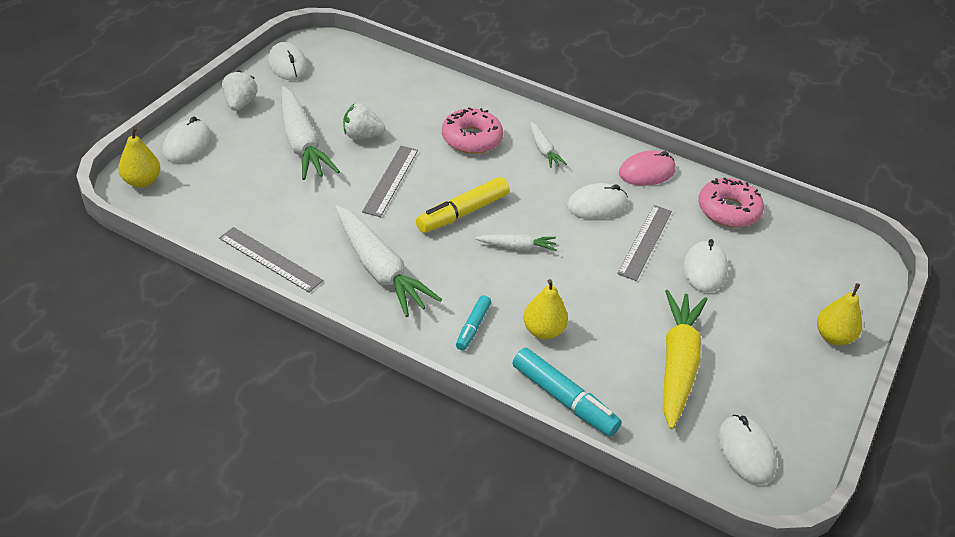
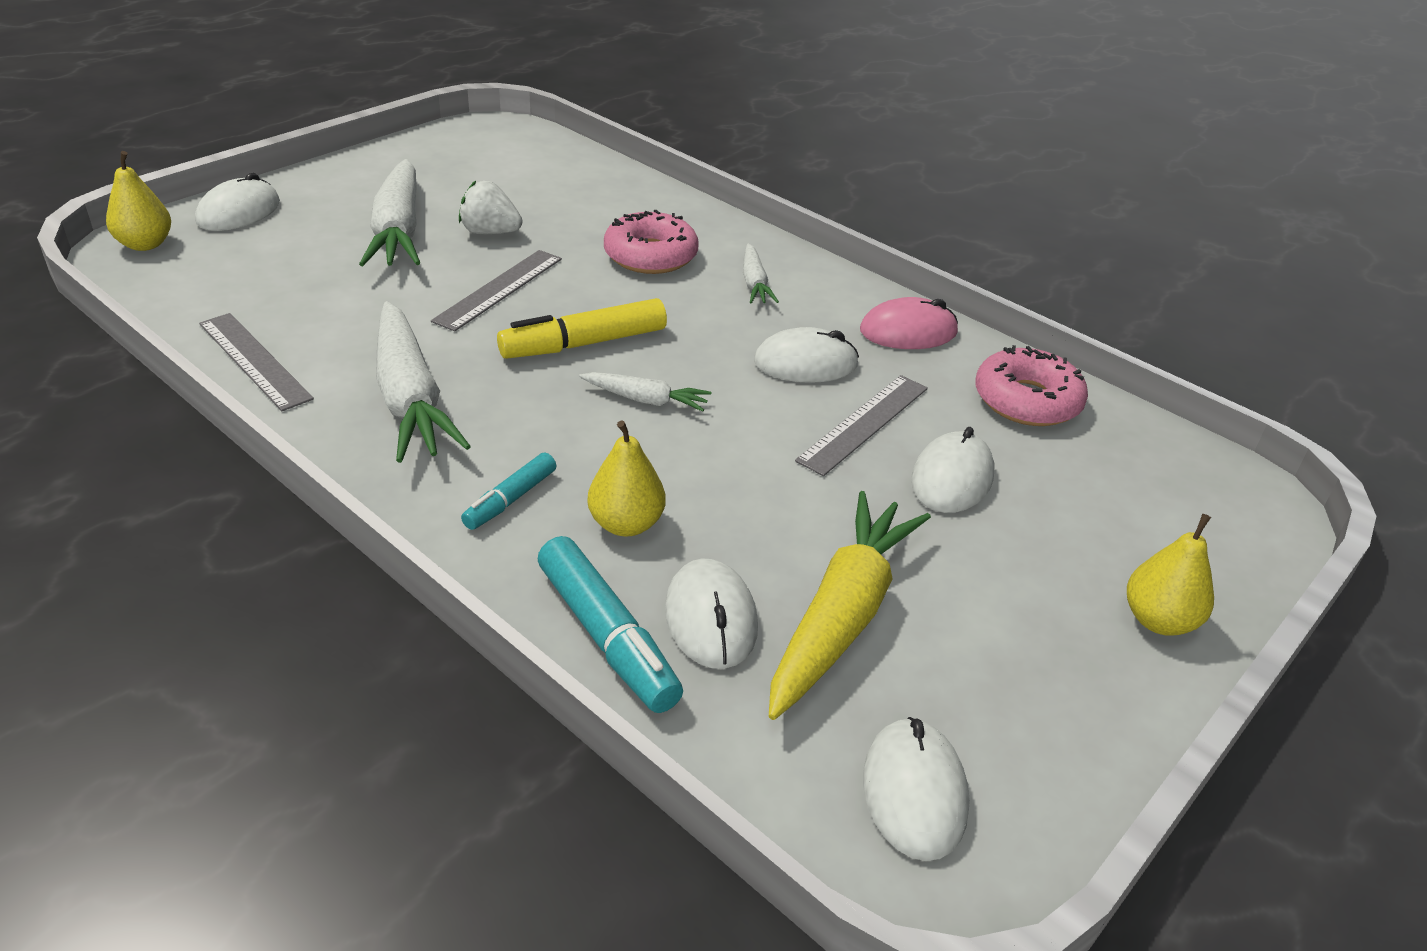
camera: 15 degrees right, 5 degrees down
(240, 104) = (344, 177): white strawberry -> none
(288, 65) = (438, 144): white mouse -> white mouse (710, 618)

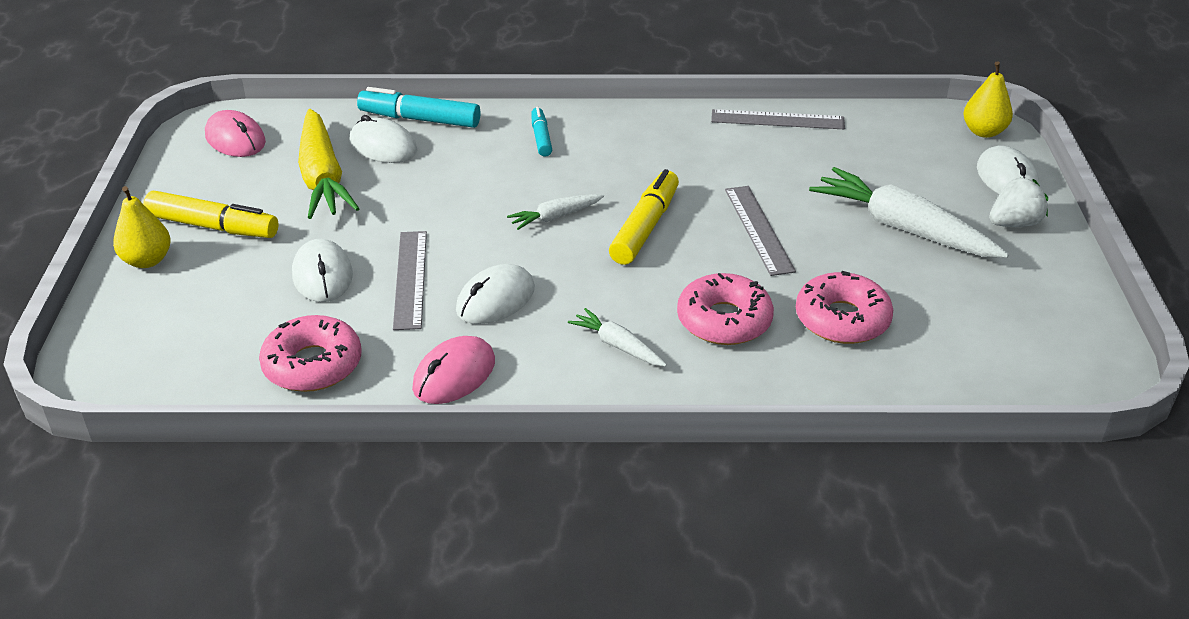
camera: 140 degrees right, 0 degrees up
(410, 398) = (671, 147): white carrot -> none
(490, 232) = (854, 266): white strawberry -> white strawberry (1014, 223)
(571, 215) = (842, 319): none -> pink donut
(626, 524) = (472, 157): yellow pear -> none
(914, 792) = (235, 139): white mouse -> pink mouse
(1045, 623) = (213, 227): none -> yellow marker

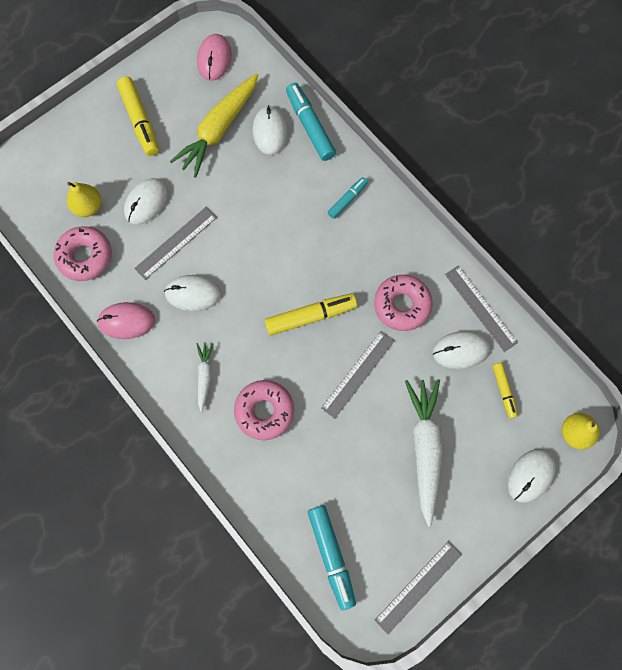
camera: 50 degrees right, 35 degrees up
(147, 260) = (94, 119): yellow pear -> yellow pear (88, 206)
(555, 217) = (281, 266): white carrot -> none
(811, 153) = (460, 350): none -> white mouse
(842, 319) = (313, 468): pink donut -> pink donut (402, 305)
(889, 149) = (503, 391): none -> yellow marker
(977, 362) = (331, 556): none -> turquoise marker
(1014, 223) = (482, 506): white strawberry -> none
(1077, 314) = (418, 586): none -> grey ruler

